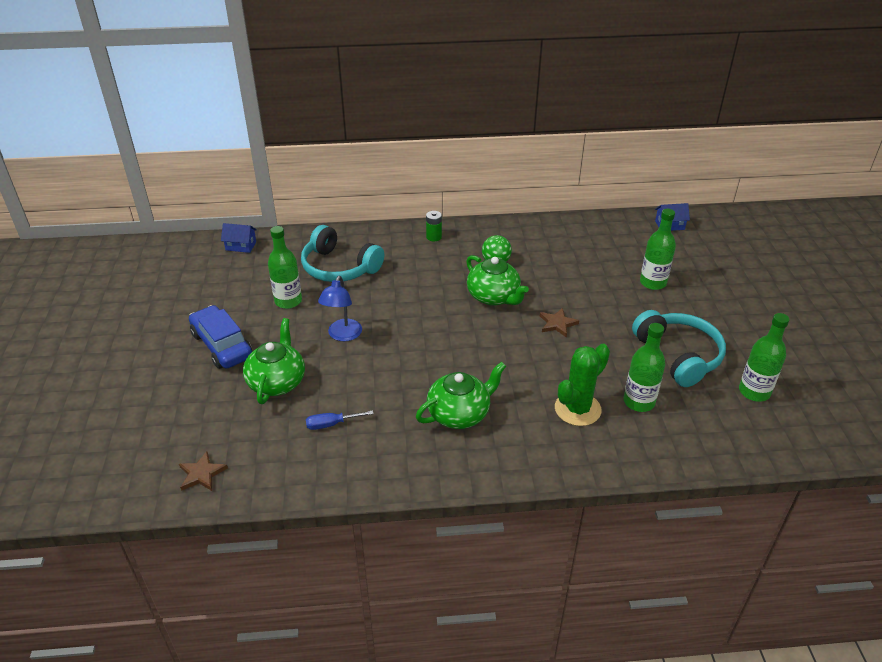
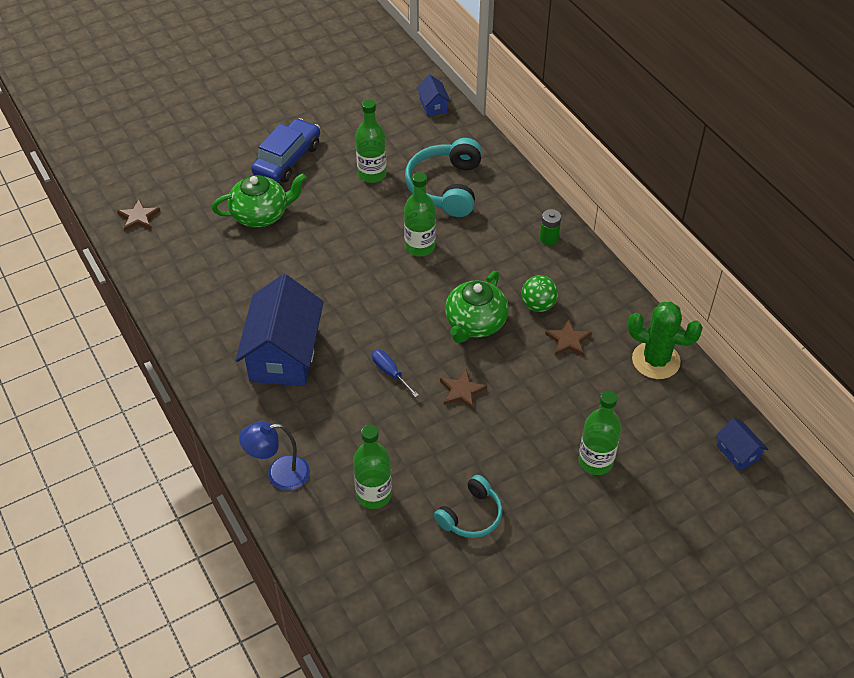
camera: 65 degrees right, 10 degrees up
(331, 424) = (228, 271): blue screwdriver -> blue screwdriver (390, 373)
(342, 335) = (346, 231): blue lamp -> blue lamp (279, 474)
(459, 414) = (284, 354): green teapot -> blue house
(538, 260) = (568, 340): none -> brown star
(577, 409) = (336, 444): green cactus -> green cactus (656, 360)
(678, 355) = (471, 515): turquoise headphones -> turquoise headphones, size x0.60
(754, 392) = (447, 602): green bottle -> green bottle (420, 247)

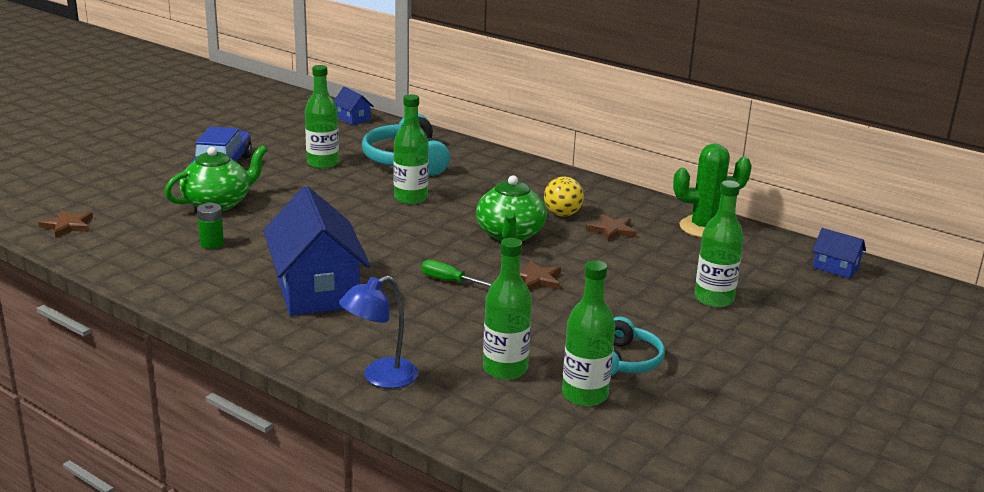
camera: 25 degrees left, 25 degrees down
(390, 373) = (449, 281): blue screwdriver -> green screwdriver
(416, 544) = (584, 395): none -> green bottle
(538, 305) = (562, 214): green ball -> yellow ball
(549, 238) = (535, 175): green battery -> green battery (212, 244)

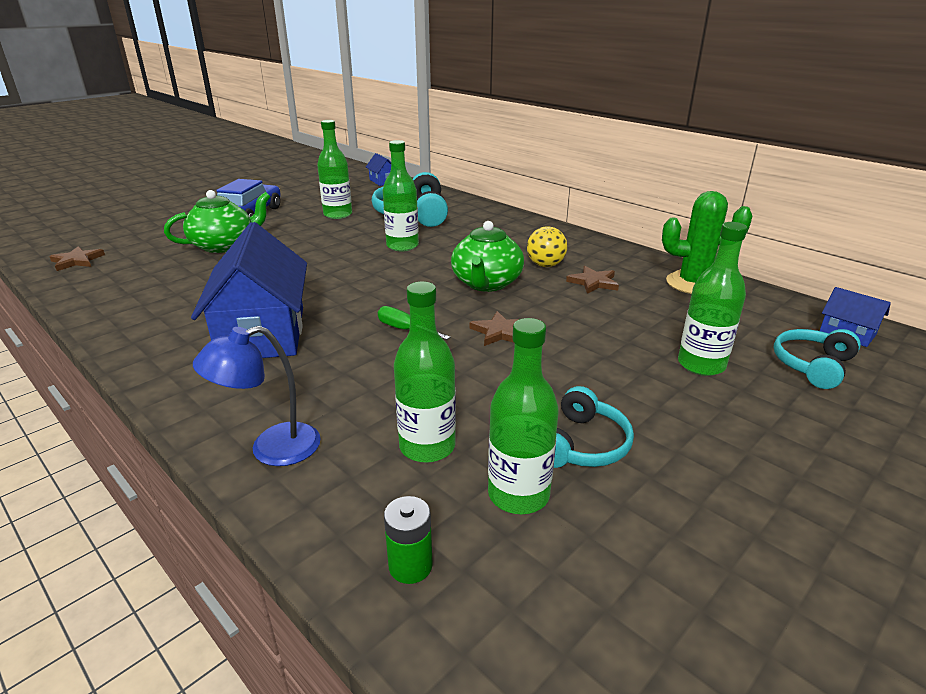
camera: 10 degrees right, 5 degrees up
(212, 244) = (192, 282): green battery -> green battery (410, 566)
(804, 295) = (812, 366): none -> turquoise headphones

